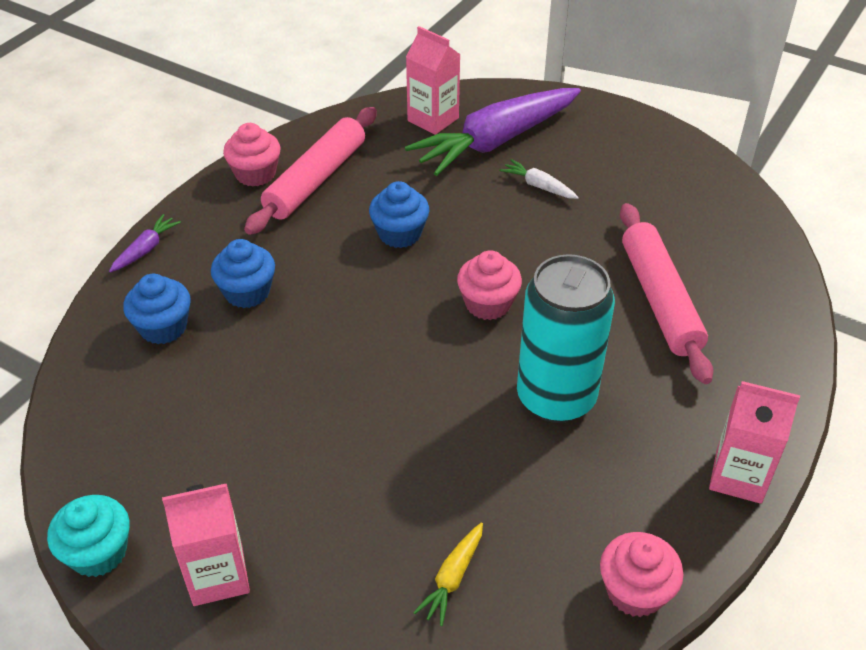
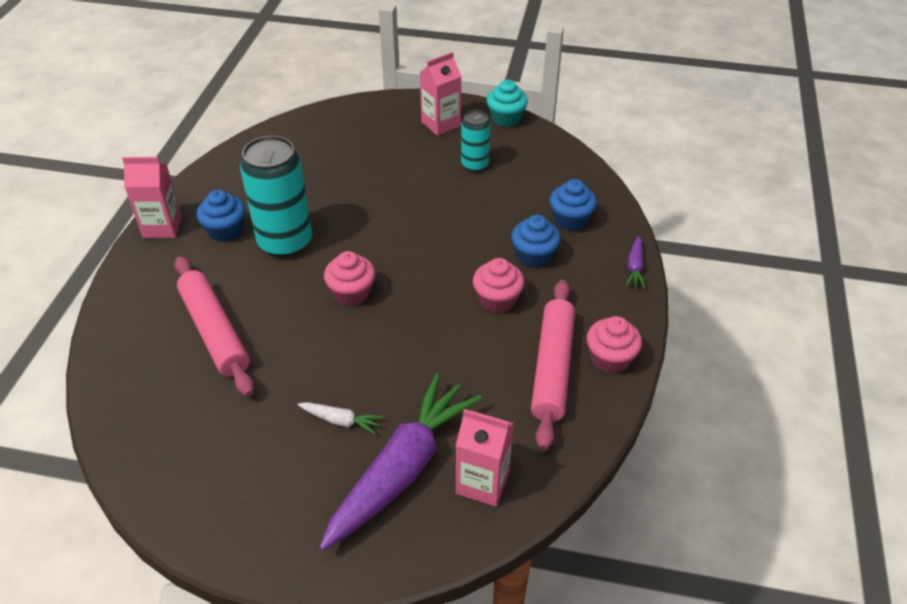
camera: 160 degrees right, 0 degrees up
(222, 460) = (474, 165): none -> turquoise can
(399, 234) = (447, 333): blue cupcake -> blue cupcake (225, 231)
(453, 577) = (322, 148): yellow carrot -> none
(635, 591) = (225, 164): pink cupcake -> pink cupcake (497, 300)

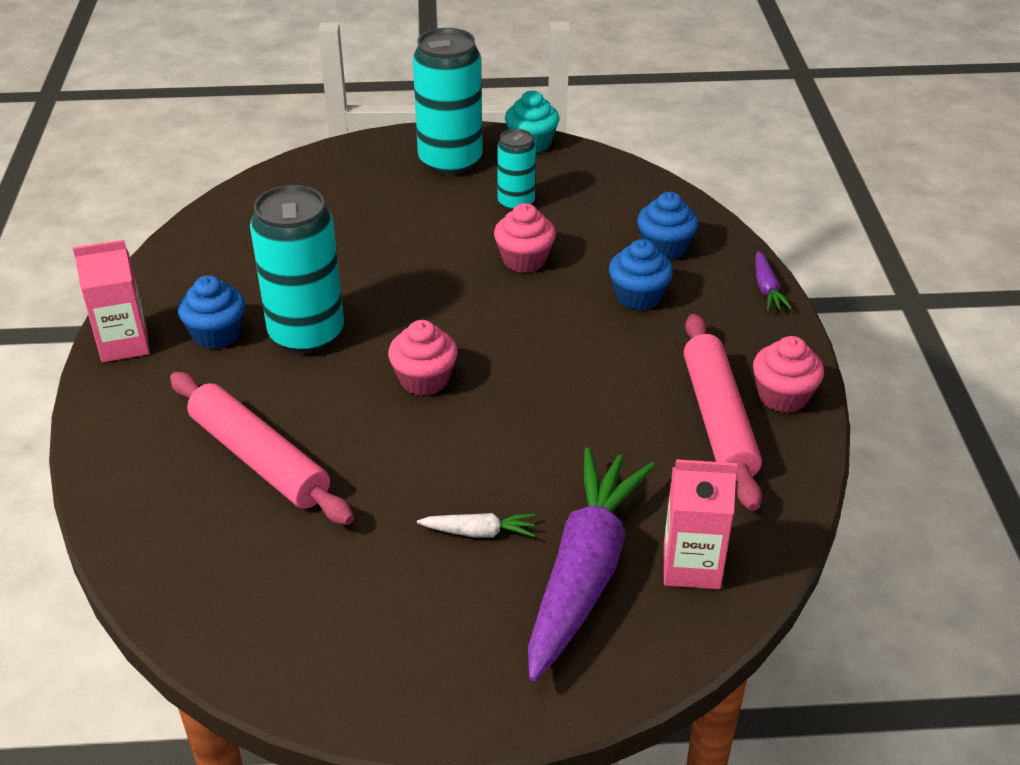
camera: 15 degrees left, 5 degrees down
(441, 124) = (450, 161): pink carton -> turquoise can
(497, 300) = (615, 355): pink cupcake -> pink cupcake (524, 260)

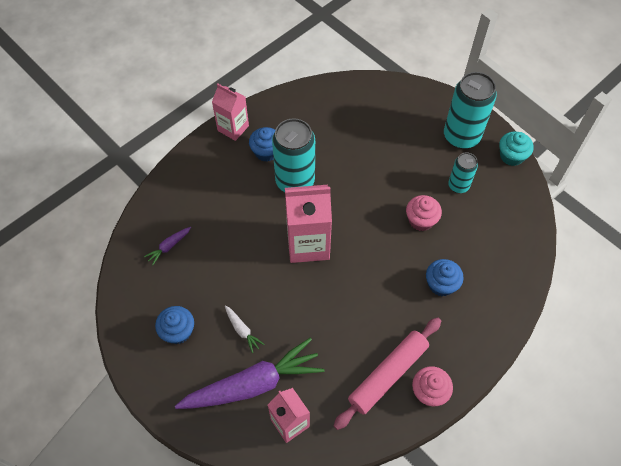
camera: 50 degrees right, 20 degrees up
(259, 459) = (215, 225): pink rolling pin -> none
(424, 380) = (308, 244): pink cupcake -> pink carton
(665, 248) = (489, 270): blue cupcake -> blue cupcake (178, 331)
(766, 288) = (502, 334): purple carrot -> purple carrot (169, 246)

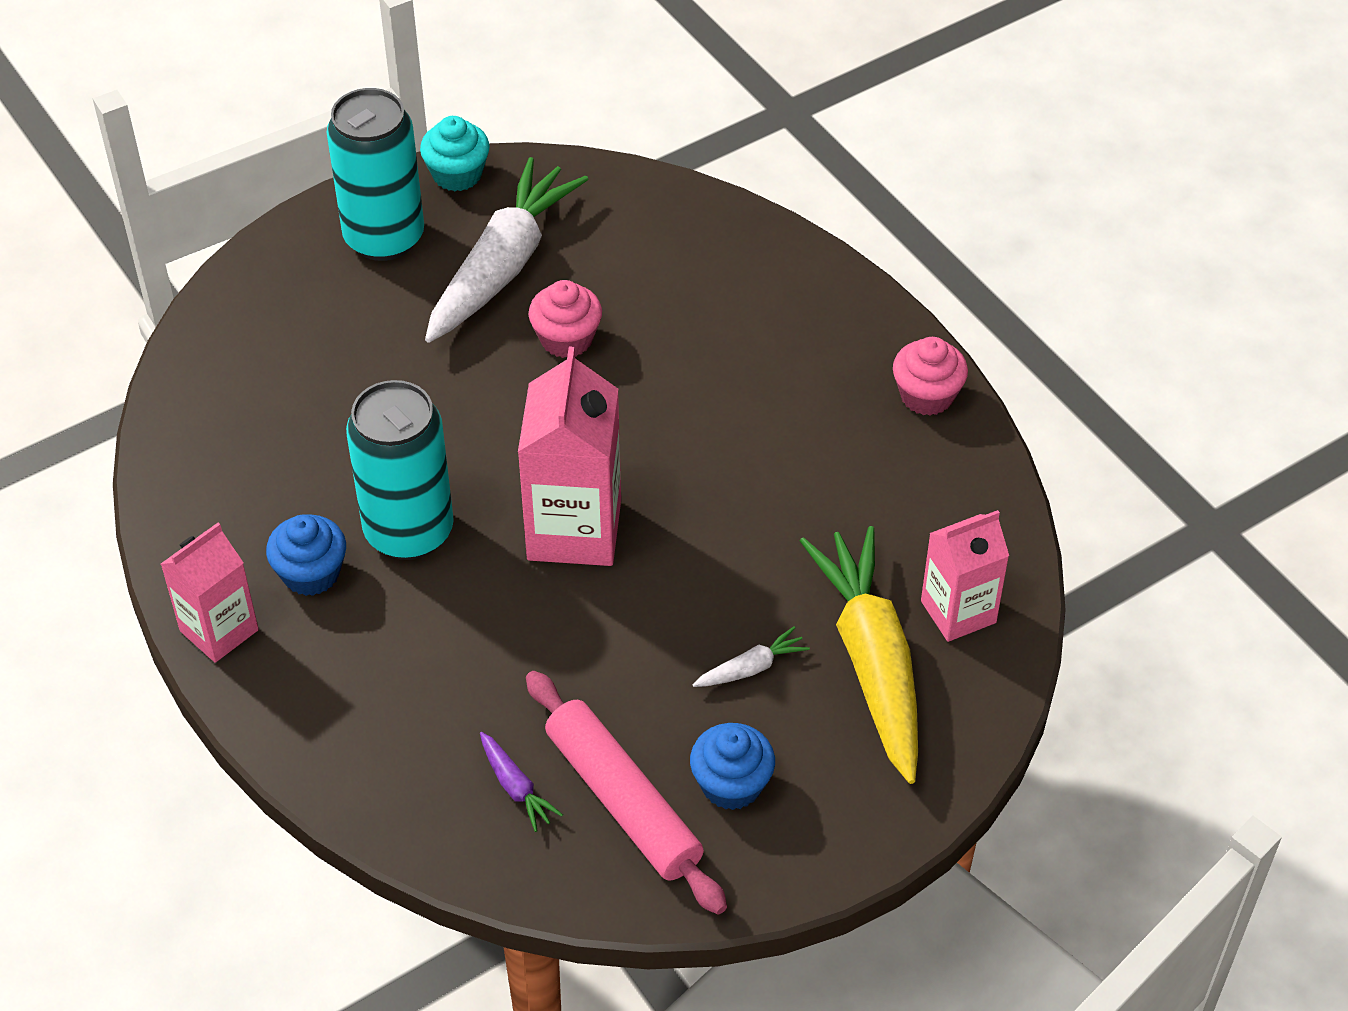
camera: 80 degrees left, 10 degrees down
(252, 384) = (872, 663): purple carrot -> yellow carrot
(388, 375) = (885, 448): pink rolling pin -> pink rolling pin (623, 801)
(441, 284) = (715, 337): blue cupcake -> none
(458, 185) = (502, 267): turquoise can -> white carrot

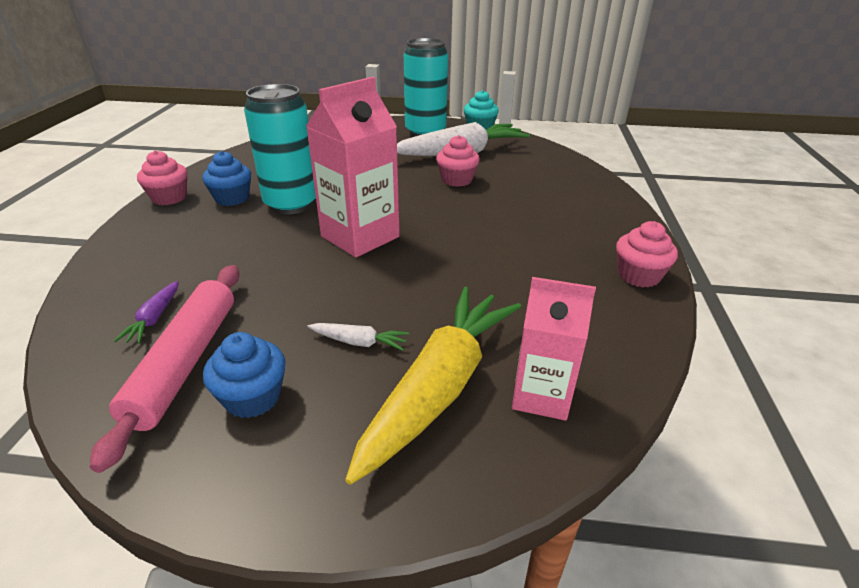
camera: 40 degrees right, 15 degrees down
(219, 630) = (169, 198): pink carton -> pink cupcake

